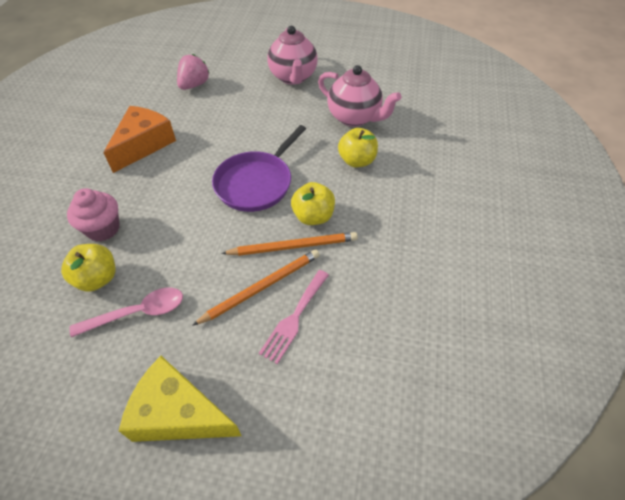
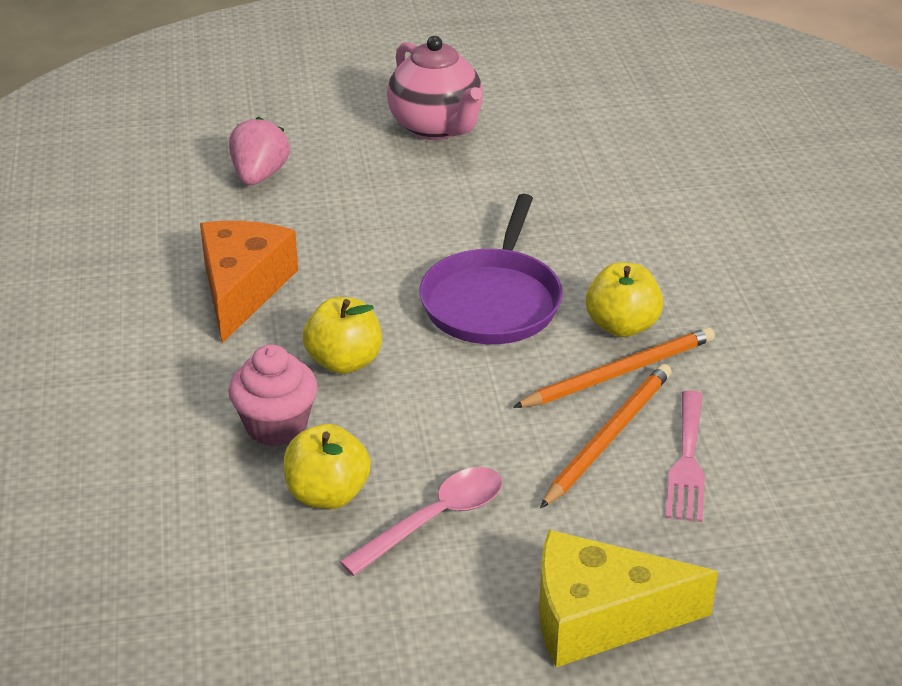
camera: 20 degrees left, 15 degrees down
(354, 117) = (590, 170): pink teapot -> none
(357, 161) = (638, 233): yellow apple -> yellow apple (344, 362)

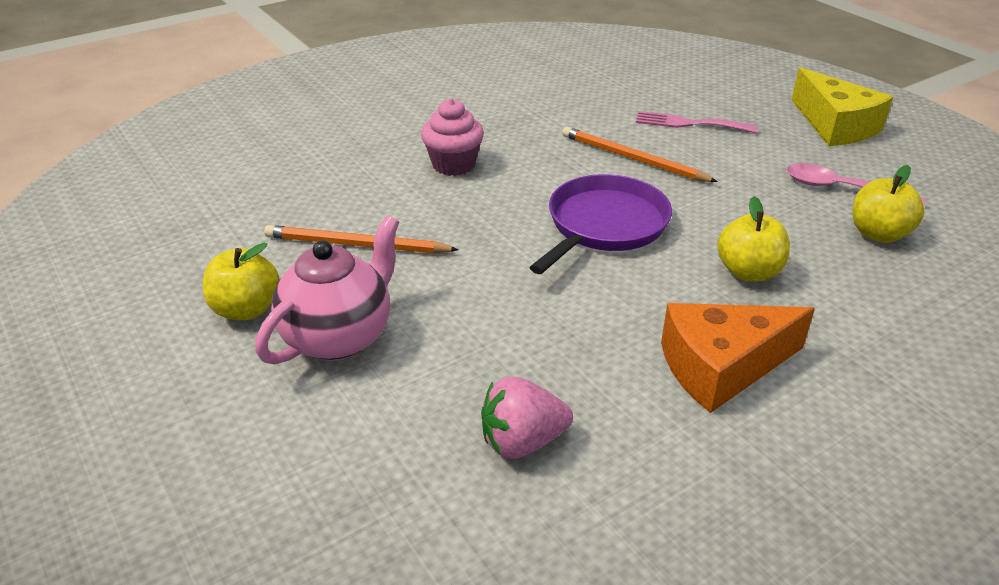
camera: 115 degrees left, 0 degrees up
(276, 426) = (851, 279): pink cupcake -> pink cupcake (453, 165)
(493, 301) = (604, 225): purple pan -> purple pan turned 45 degrees counterclockwise
(609, 437) = (698, 150): orange pencil -> orange pencil (356, 245)
(622, 326) = (581, 167): yellow apple -> yellow apple (246, 309)
(687, 462) = (689, 123): pink fork -> pink fork turned 150 degrees counterclockwise

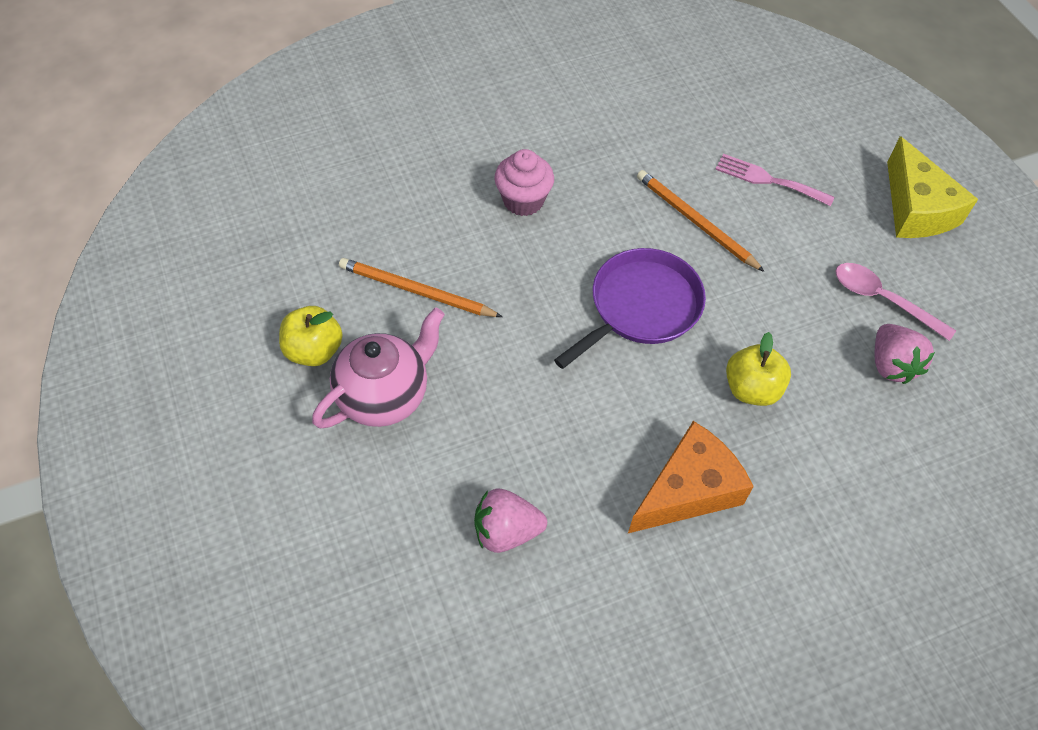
camera: 10 degrees right, 20 degrees up
(721, 367) = (688, 490): orange cheese -> orange cheese turned 150 degrees clockwise
(878, 234) = (891, 365): yellow apple -> pink strawberry

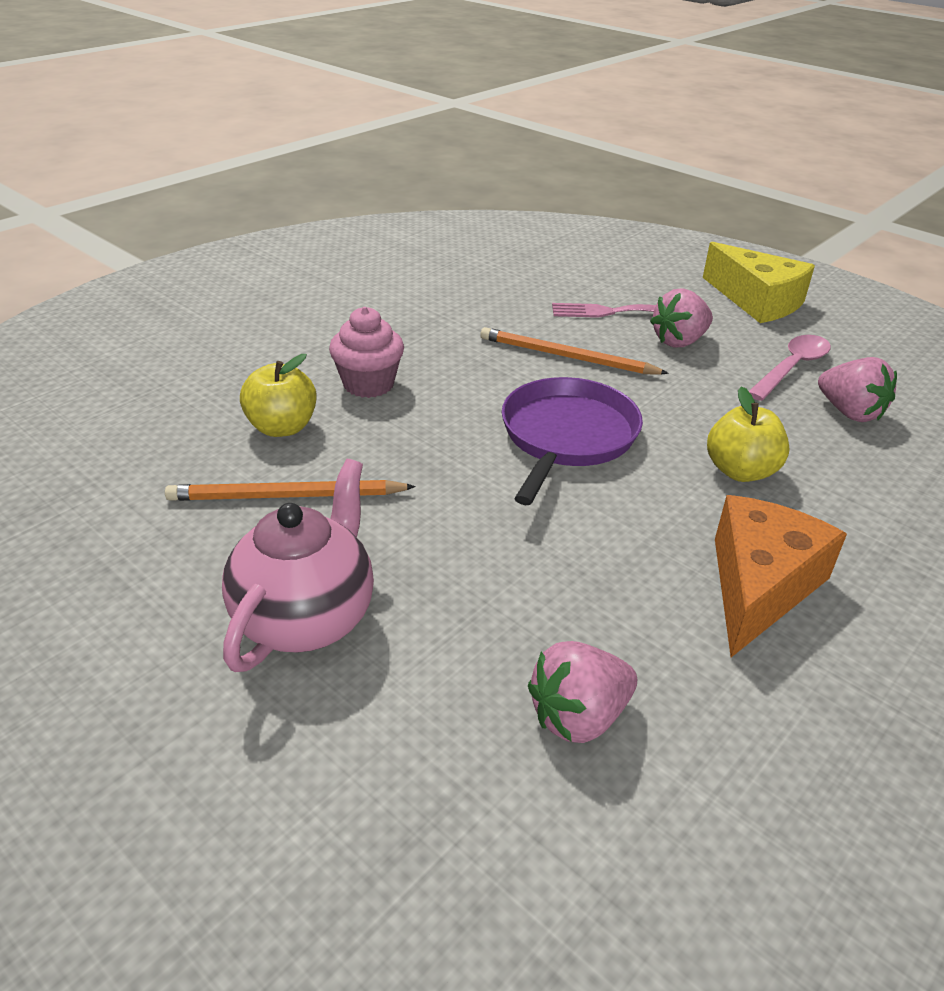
camera: 25 degrees left, 20 degrees down
(314, 350) = (172, 600): yellow apple -> yellow apple (282, 427)
(804, 236) = (679, 341): none -> pink strawberry
(882, 299) = (792, 367): pink spoon -> pink spoon turned 120 degrees clockwise

